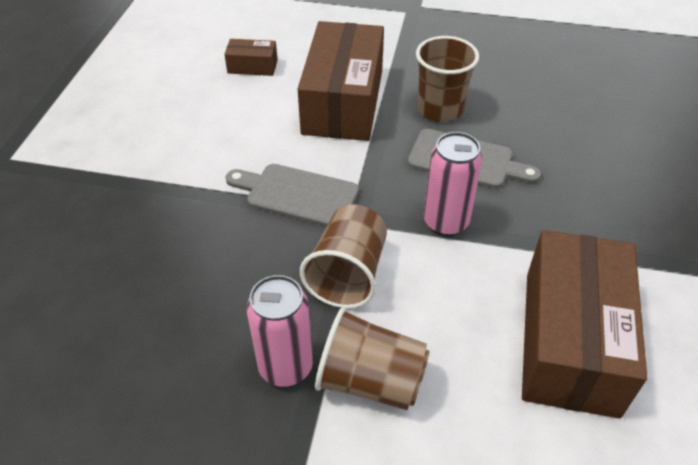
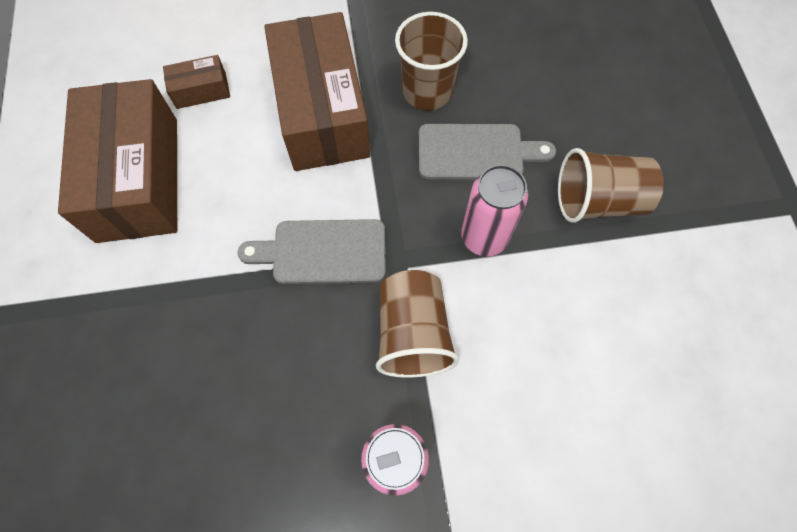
camera: 20 degrees left, 20 degrees up
(370, 381) = (480, 448): brown cup -> brown cup (598, 201)
(570, 341) = (641, 336): brown box -> brown box (138, 179)

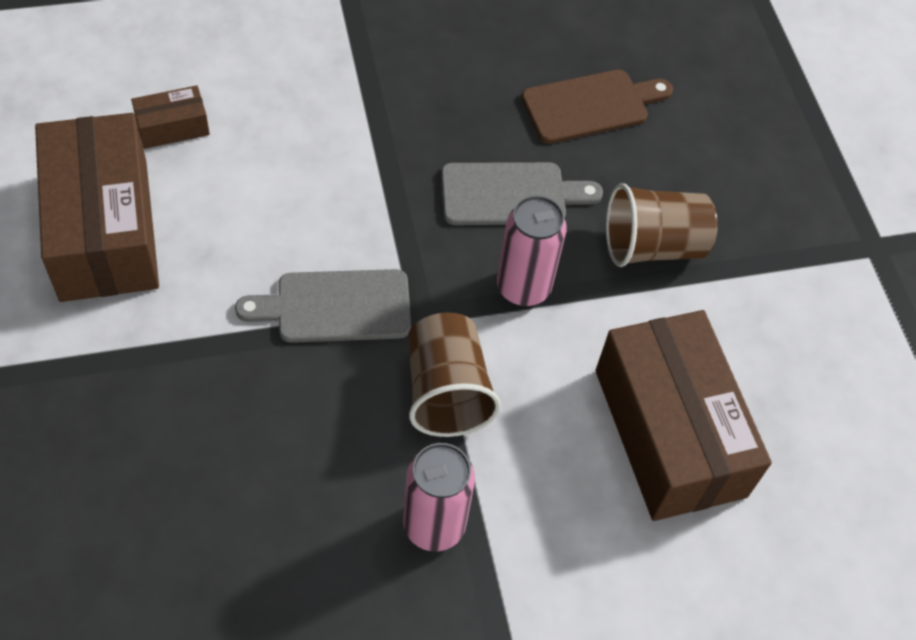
camera: 10 degrees left, 10 degrees down
(322, 112) = (323, 151): brown box -> brown box (669, 432)
(427, 91) = (449, 127): brown cup -> none
(547, 74) = (591, 106): none -> brown cutting board

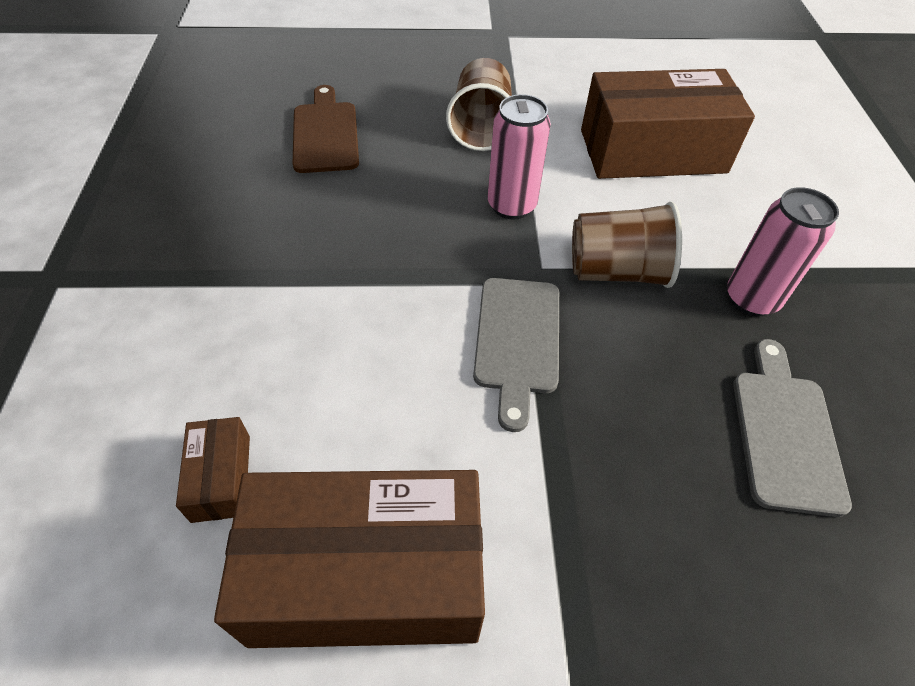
camera: 75 degrees left, 5 degrees down
(510, 194) = (409, 197): grey cutting board -> grey cutting board (785, 432)

